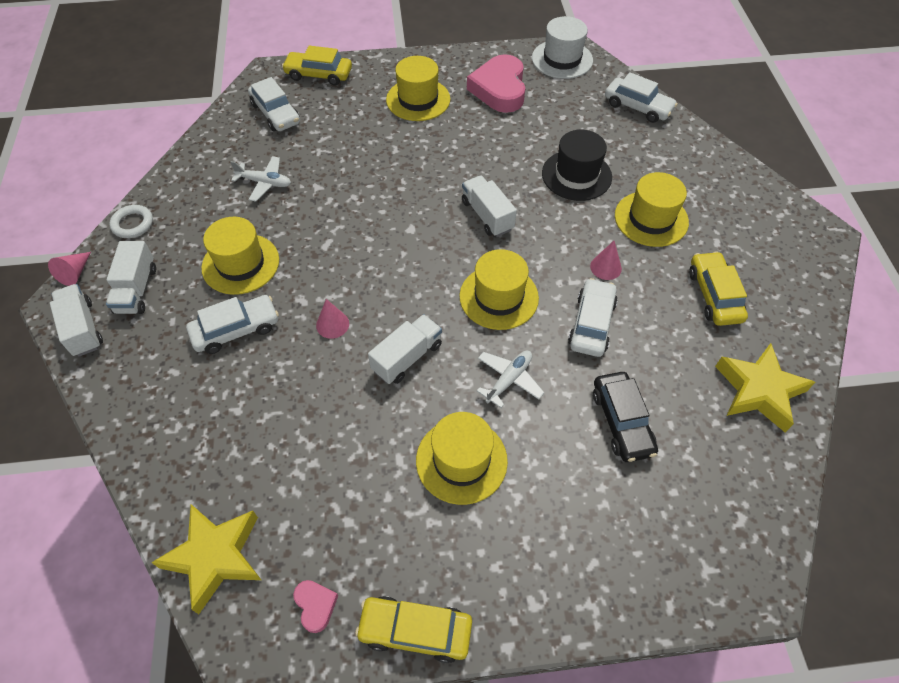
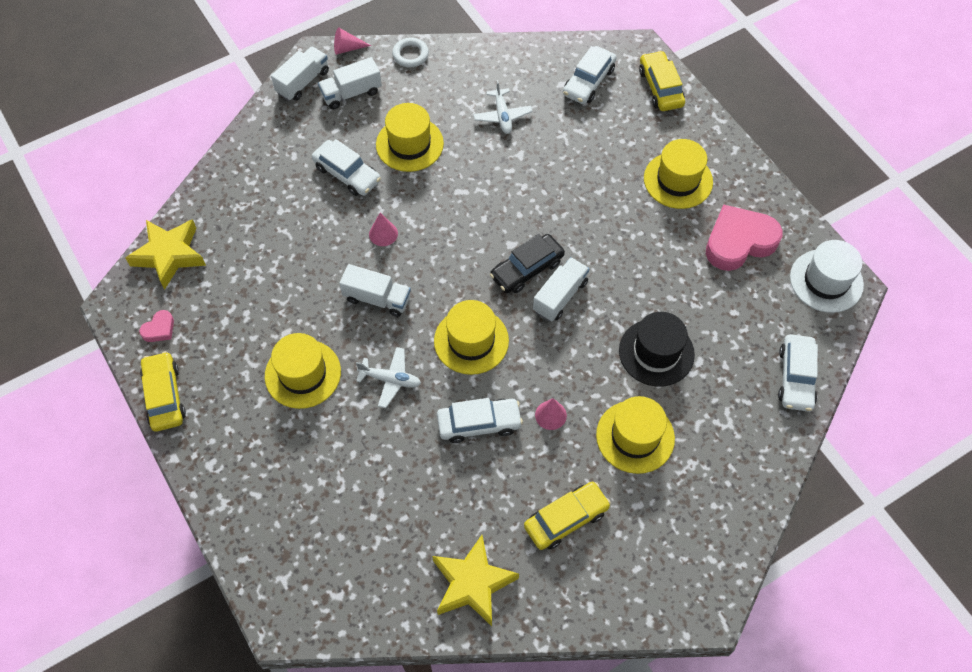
camera: 65 degrees right, 5 degrees up
(622, 422) = (389, 478): black car -> black car (527, 269)

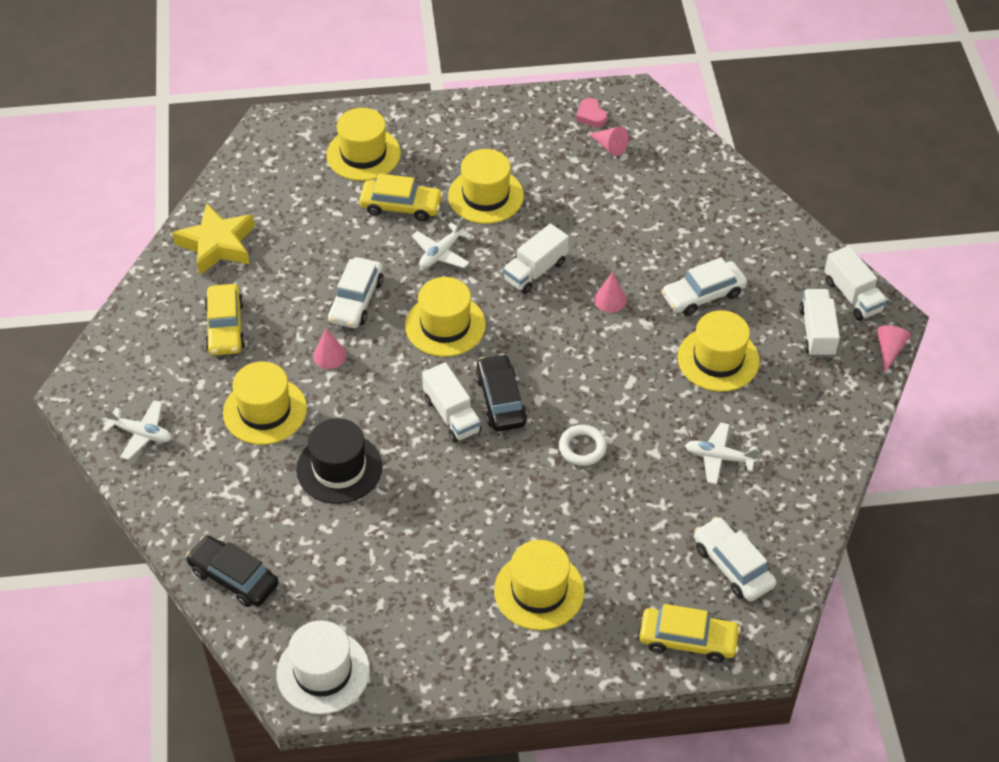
camera: 115 degrees right, 10 degrees down
(164, 396) = (519, 104): yellow car -> yellow car (401, 206)
(169, 255) = (670, 140): yellow star -> none
(196, 299) = (609, 146): none -> pink cone
(291, 507) = (363, 154): none -> yellow hat
(410, 55) = (854, 404): white ring -> white ring (582, 448)
(716, 525) = (141, 434): none -> white plane
(739, 242) = (423, 610): pink heart -> none
(796, 377) = (234, 577): white car -> black car

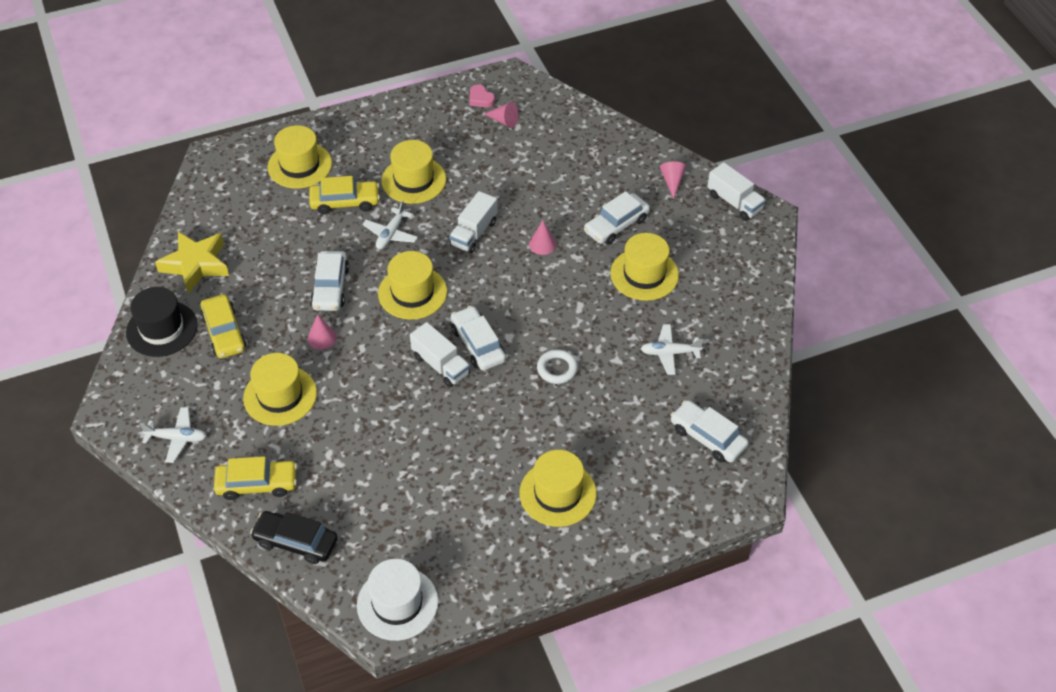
camera: 15 degrees left, 0 degrees up
(339, 468) = (359, 430): black hat -> black hat (162, 329)
(501, 400) = (478, 344): black car -> white car
(688, 640) = (690, 505): yellow car -> yellow car (257, 484)
(817, 332) = (715, 237): white truck -> none
(889, 350) = (776, 239): pink cone -> pink cone (672, 182)

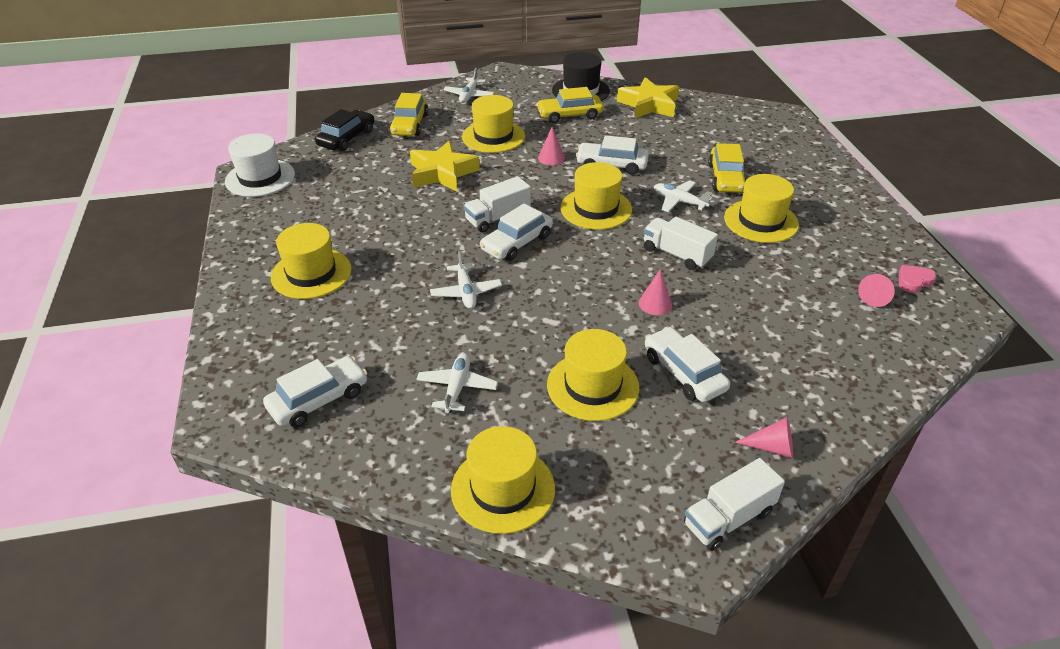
camera: 100 degrees right, 10 degrees down
(299, 165) = (777, 156): yellow hat -> yellow hat (503, 489)
(364, 427) = (442, 173): none -> yellow star
(478, 344) = (517, 242): white car -> white car turned 150 degrees clockwise
(557, 369) = (466, 292): white ring -> white plane

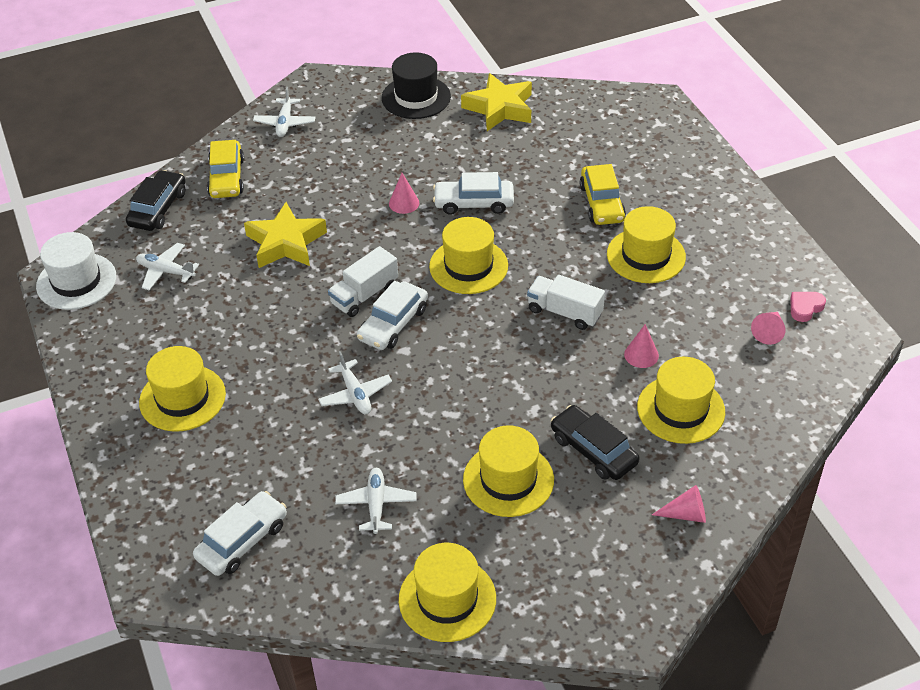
camera: 10 degrees left, 5 degrees up
(493, 136) = (330, 181): yellow hat -> yellow hat (680, 409)
(569, 115) = (411, 137): yellow car -> none
(655, 303) = (552, 376): pink cone -> pink cone (641, 355)
(679, 201) = (556, 243): white plane -> white plane (166, 271)
(684, 373) = (593, 450): white car -> black car
(728, 518) = (655, 589): white truck -> none

